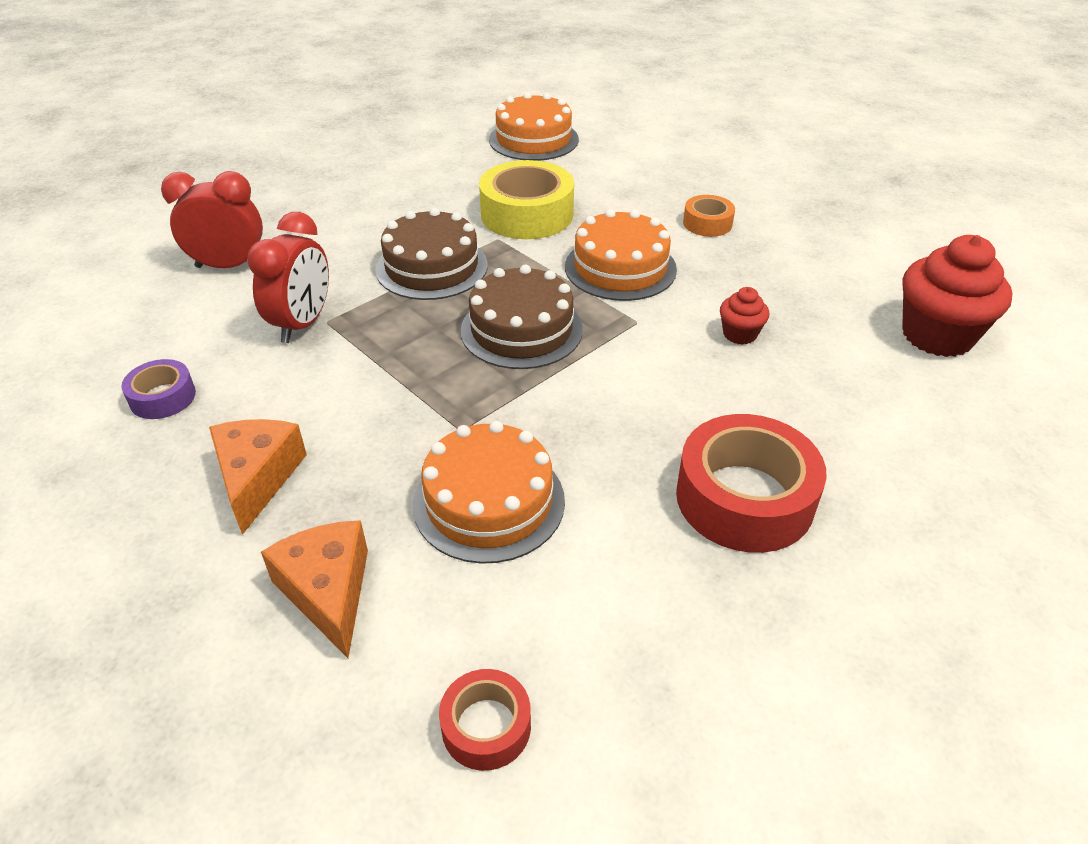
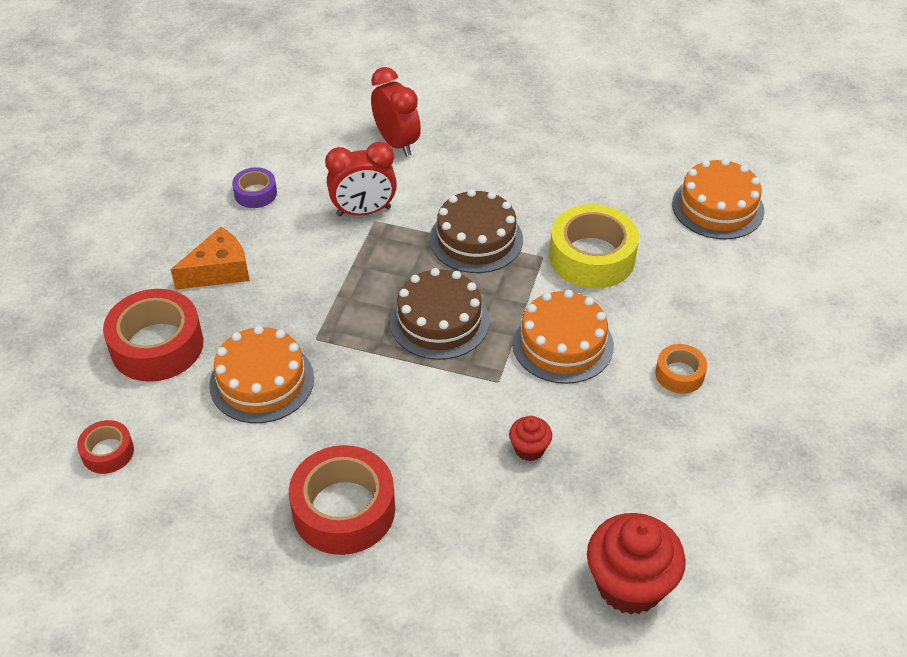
camera: 60 degrees right, 5 degrees up
(328, 591) = (157, 345): orange cheese -> red tape

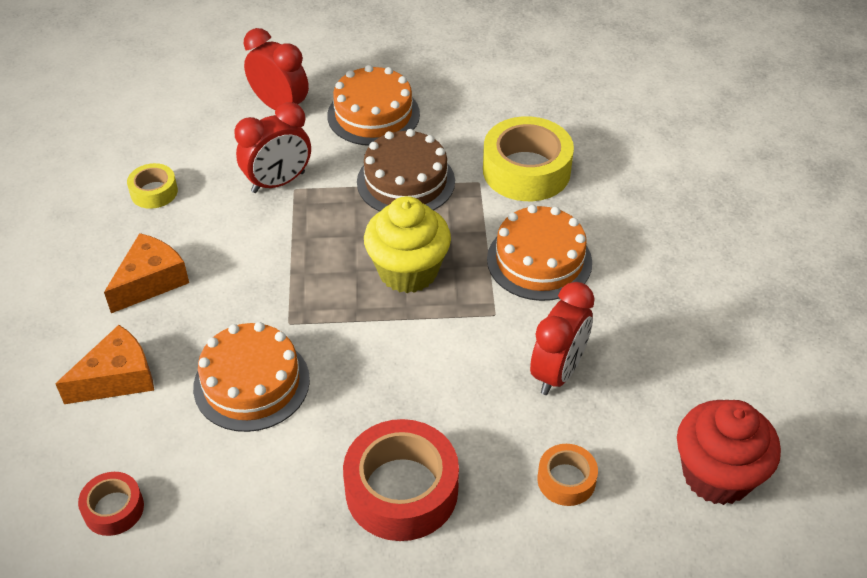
camera: 20 degrees left, 0 degrees up
(157, 345) = (117, 378): red tape -> orange cheese
(255, 193) = (154, 192): purple tape -> yellow tape
(439, 321) = (408, 271): brown cake -> yellow cupcake
(529, 449) = (557, 372): red cupcake -> red clock
(679, 374) = (662, 259): orange tape -> orange tape (566, 480)
(717, 207) = (619, 95): orange cake -> orange cake (373, 115)

